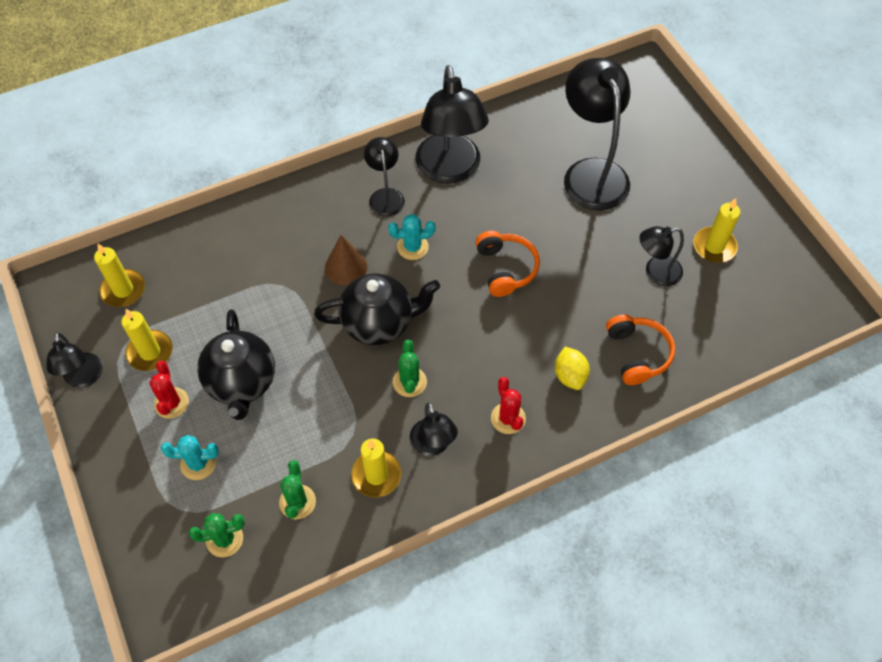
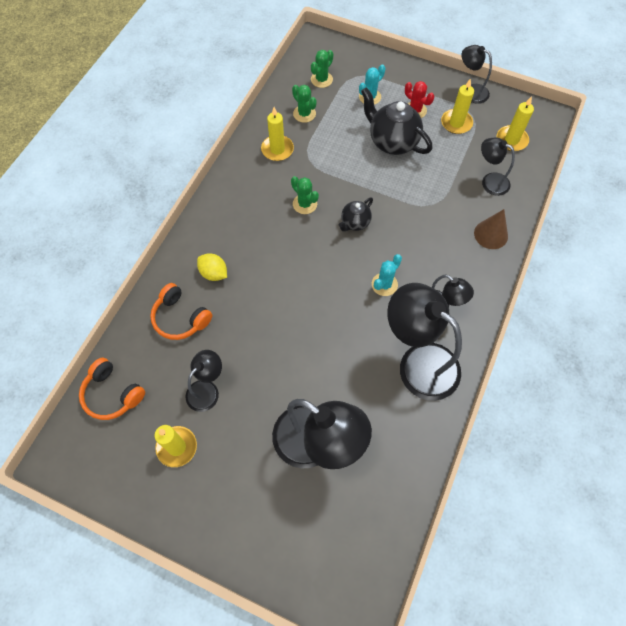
camera: 140 degrees right, 5 degrees up
(346, 267) = (410, 241): brown cone -> brown cone (491, 234)
(379, 323) = (355, 223): black teapot -> black teapot, size x0.55
(433, 445) = (261, 182): black lamp -> black lamp (490, 181)
(506, 268) = (311, 315): orange headphones -> orange headphones (112, 394)
(508, 418) = (231, 223): red cactus -> none

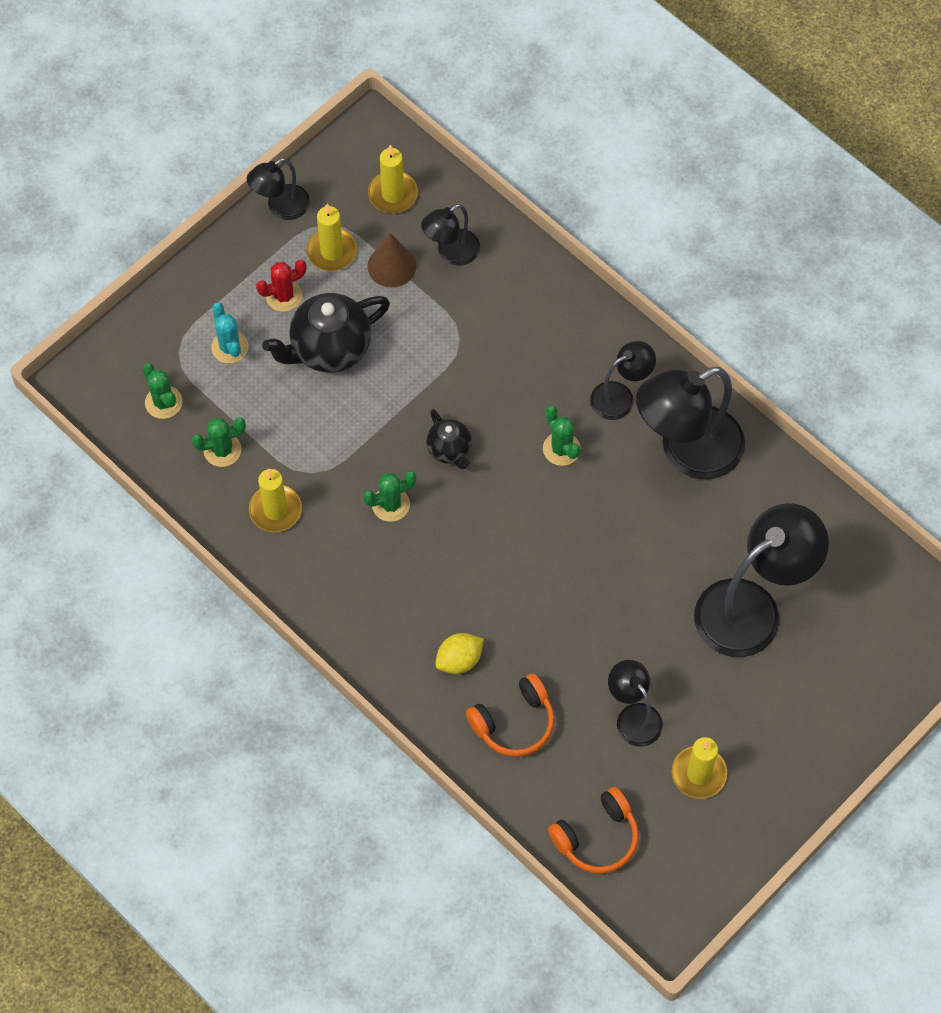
camera: 70 degrees left, 0 degrees up
(384, 284) = (561, 449): turquoise cactus -> green cactus
(491, 234) = (536, 289): brown cone -> brown cone (391, 266)

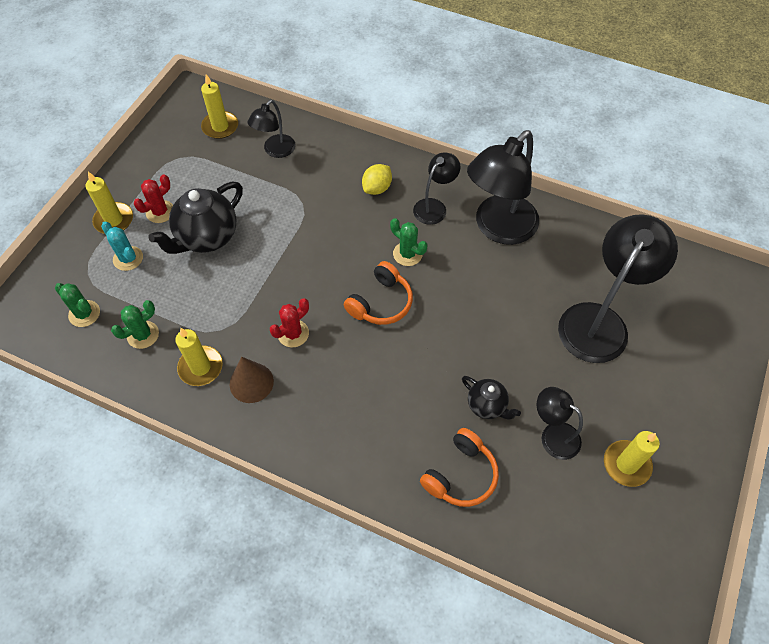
camera: 20 degrees left, 5 degrees down
(281, 207) = (141, 156): black lamp -> none
(331, 251) = (187, 173): yellow candle -> yellow candle (114, 220)
(390, 504) = (293, 333): green cactus -> red cactus
(391, 266) = (235, 170): brown cone -> brown cone (251, 382)
(449, 450) = (324, 280): black teapot -> black teapot (487, 406)
(459, 660) = (394, 438): yellow lemon -> yellow lemon (377, 188)
(597, 837) = (573, 551): orange headphones -> orange headphones (381, 302)

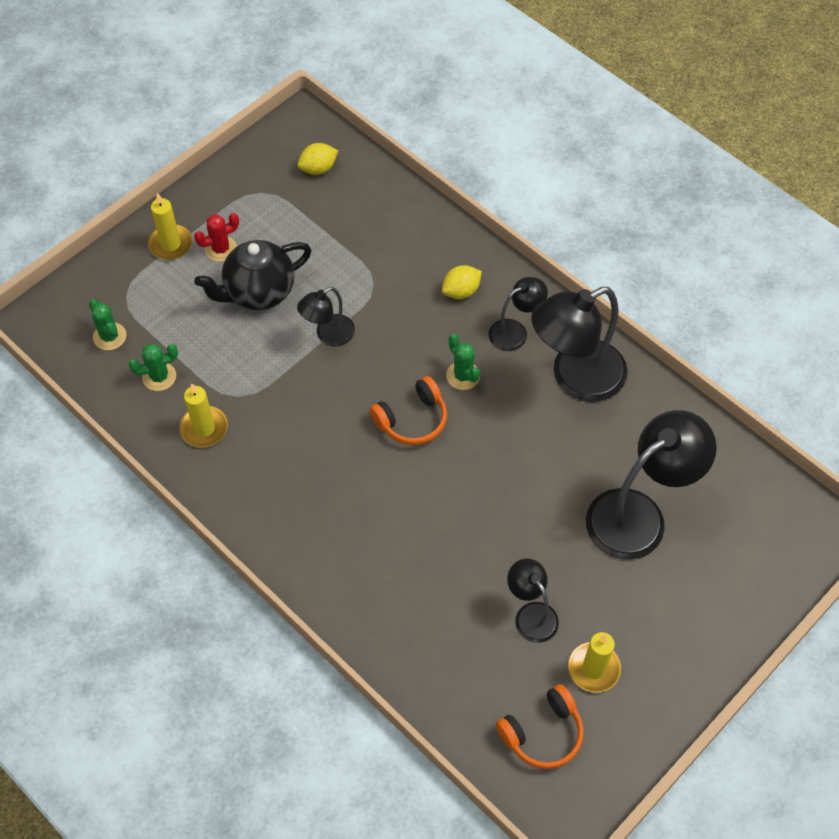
camera: 20 degrees right, 0 degrees up
(128, 258) = (171, 291): turquoise cactus -> none
(220, 127) = (318, 168): yellow candle -> yellow lemon
(251, 382) = (248, 460): brown cone -> none
(275, 151) = (367, 215): black lamp -> black lamp (328, 335)
(293, 333) = (308, 423): red cactus -> none
(461, 475) = (419, 620): orange headphones -> orange headphones (542, 733)
(487, 406) = (476, 562): black teapot -> none

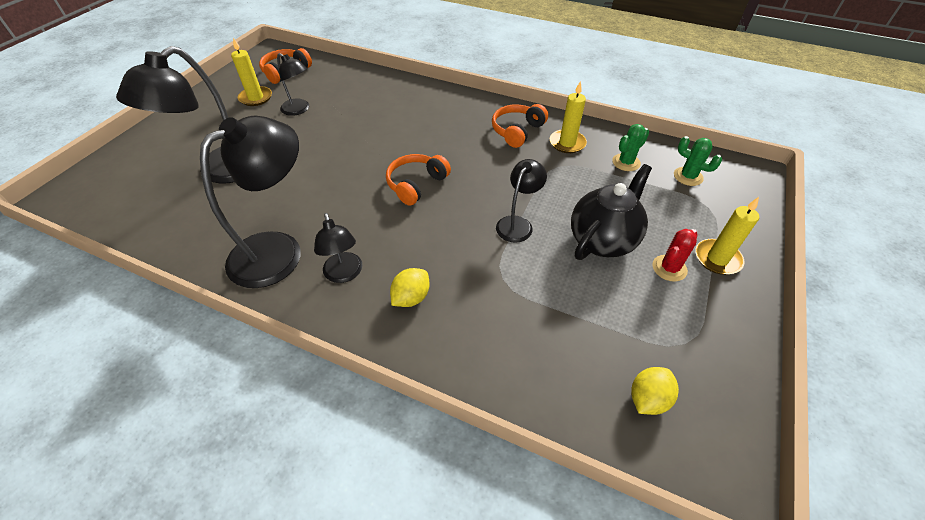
camera: 160 degrees right, 10 degrees down
(252, 469) = (517, 131): none -> orange headphones
(463, 376) = (384, 224): green cactus -> none
(515, 331) = (344, 274): black lamp -> black lamp turned 60 degrees counterclockwise

